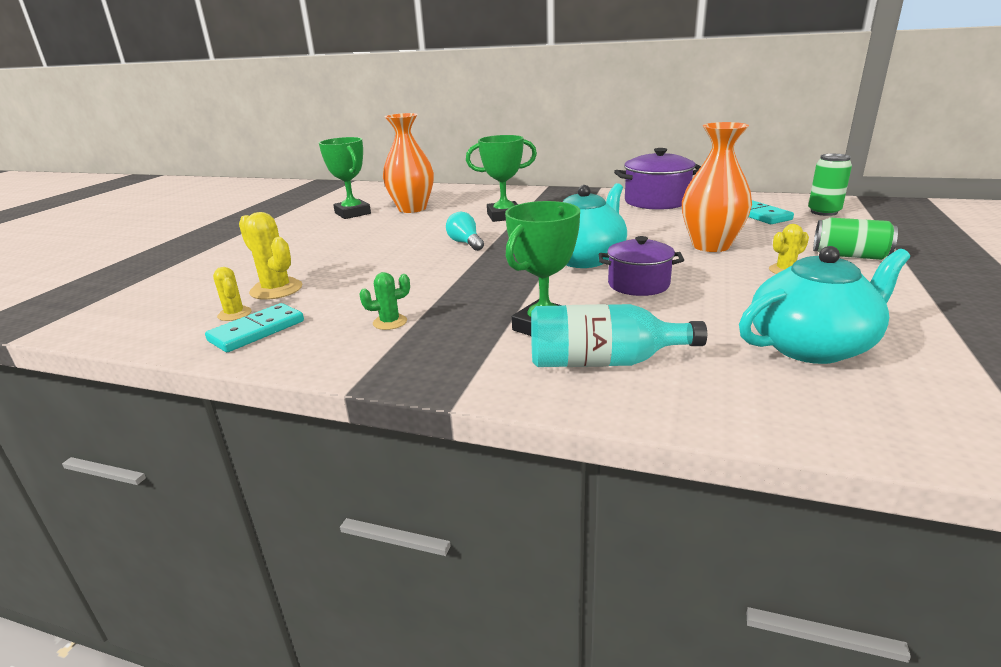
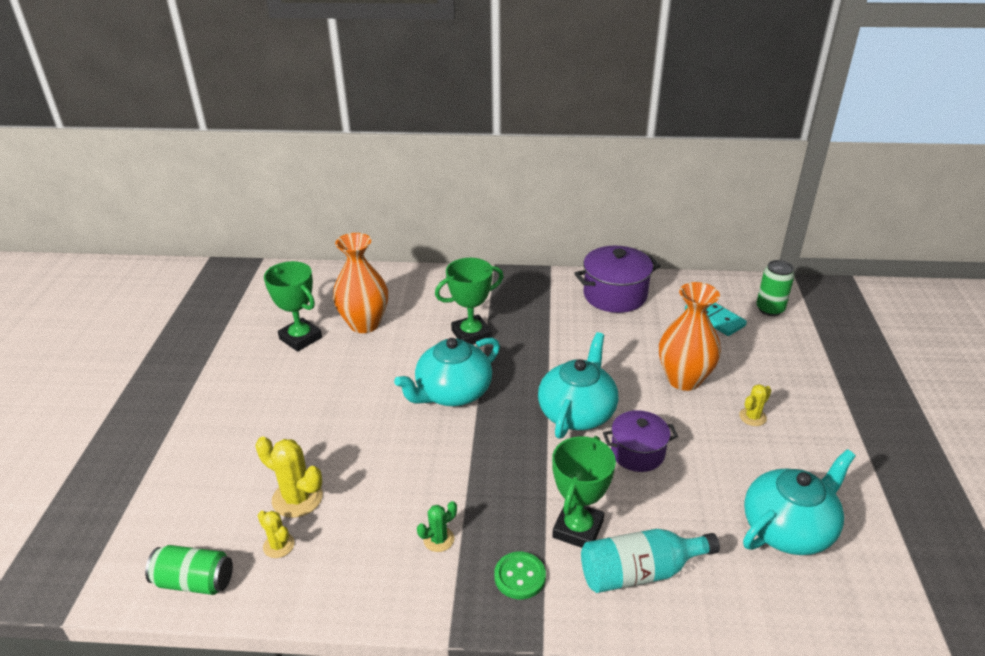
camera: 15 degrees left, 10 degrees up
(257, 331) = (318, 570): turquoise domino -> none
(459, 353) = (520, 576): none -> green button
(465, 243) = (452, 393): turquoise light bulb -> turquoise teapot
(849, 256) = (800, 388): green can -> green can (194, 581)

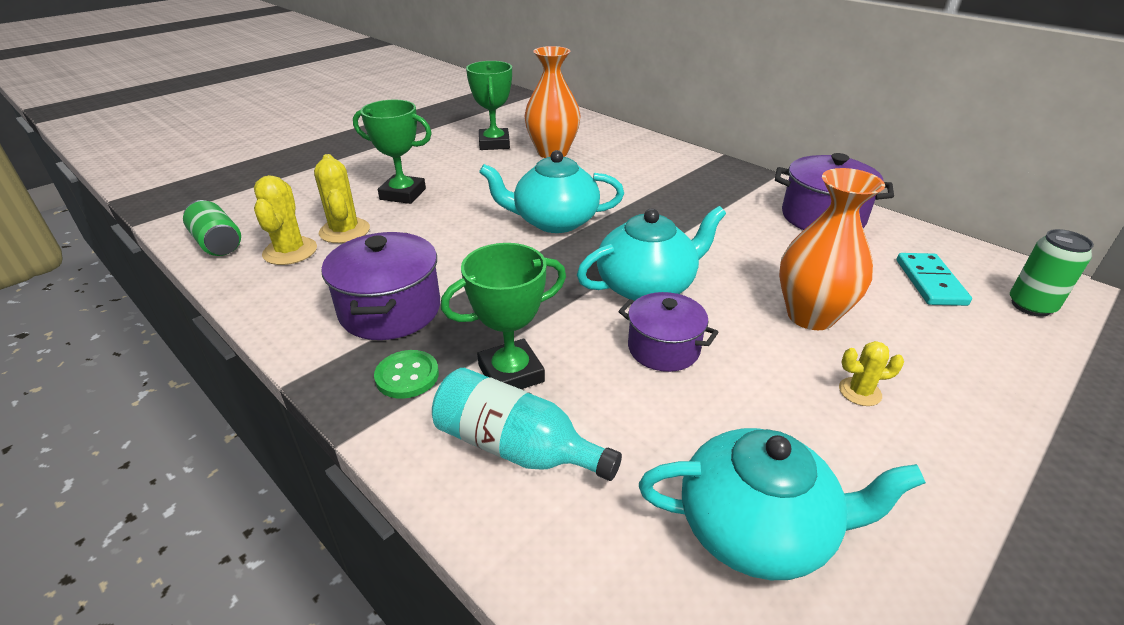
camera: 40 degrees right, 0 degrees up
(279, 545) = (290, 251): yellow cactus -> yellow cactus, size x1.71
(439, 539) = (390, 310): green cactus -> purple pot
(471, 334) = (629, 191): green trophy -> green trophy (403, 194)

